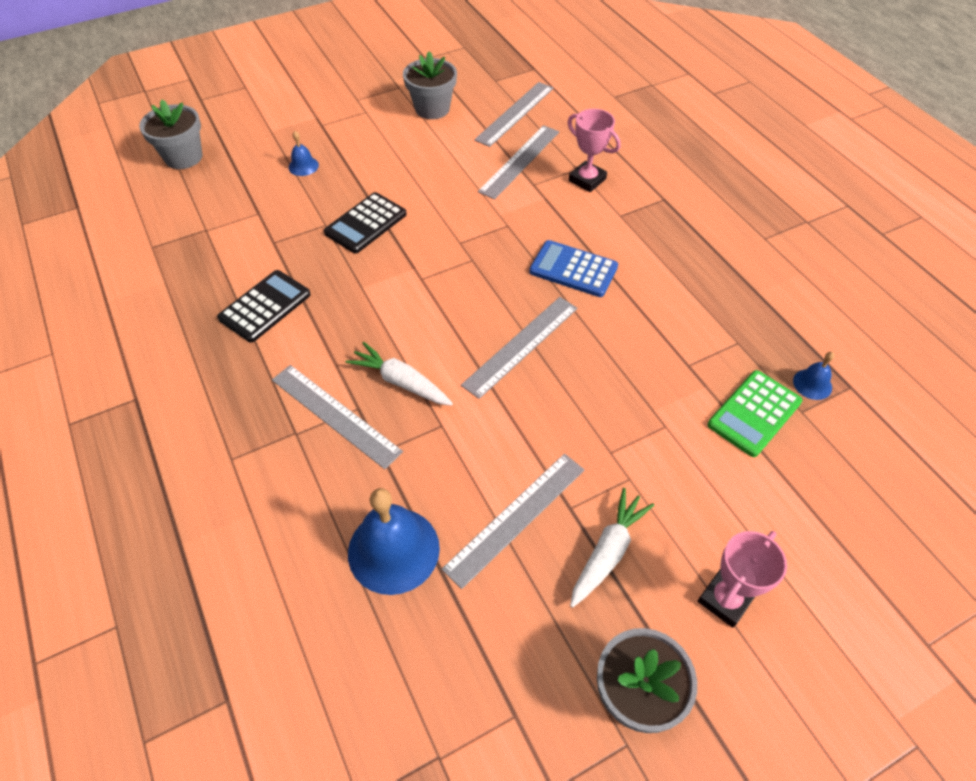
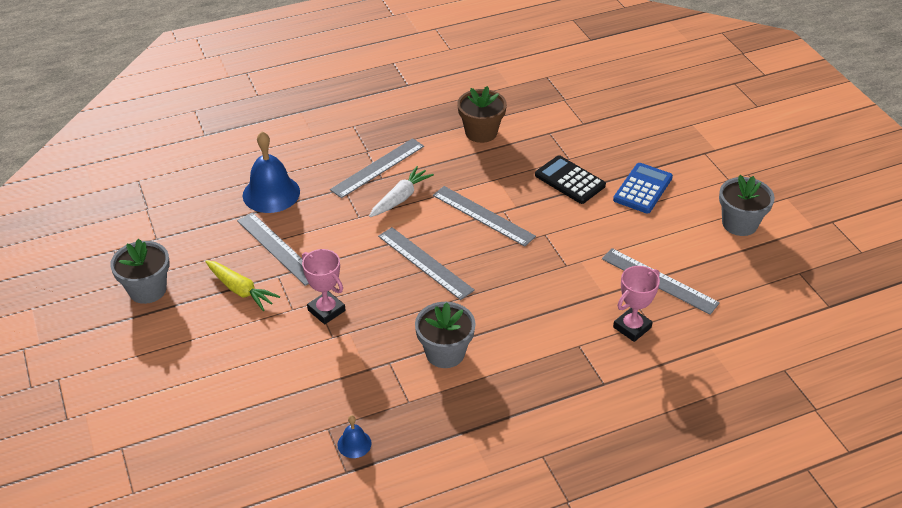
camera: 95 degrees right, 10 degrees down
(183, 157) = (652, 81): grey flower pot -> grey flower pot (445, 353)
(265, 306) = (481, 132): black calculator -> brown flower pot
(303, 166) = (644, 144): blue bell -> none
(515, 113) = (739, 283): grey ruler -> grey ruler (483, 216)
(573, 269) = (507, 303): blue calculator -> blue calculator (643, 189)
(607, 552) = (240, 290): white carrot -> yellow carrot
(725, 599) = (189, 344): pink trophy -> pink trophy (326, 310)
(754, 413) = (332, 395): green calculator -> none

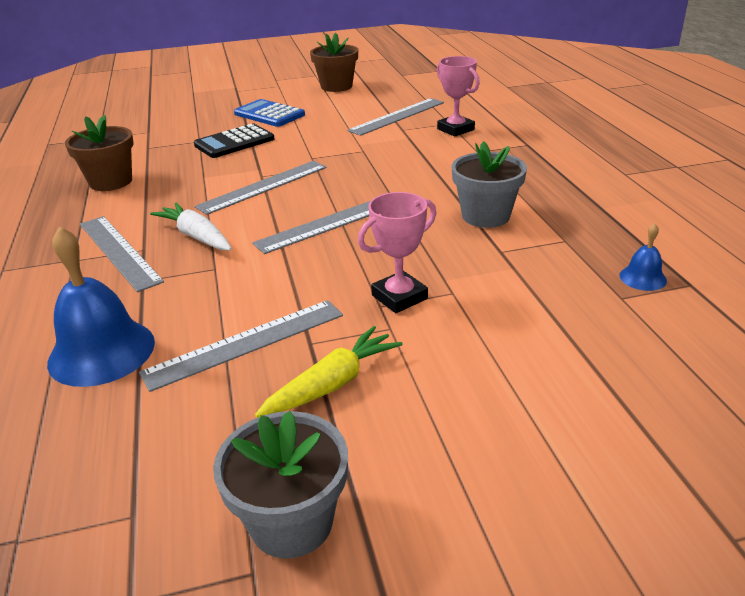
camera: 80 degrees left, 10 degrees down
(739, 224) = (336, 86): grey flower pot -> brown flower pot

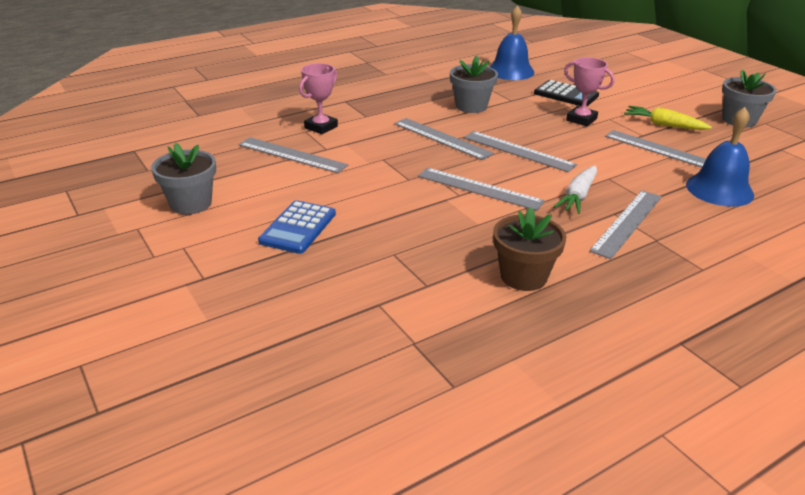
camera: 110 degrees left, 0 degrees up
(234, 142) = (389, 229): black calculator -> black calculator (566, 95)
(336, 86) = (191, 203): brown flower pot -> grey flower pot
(393, 184) = (442, 138): none -> grey ruler
(642, 278) = (510, 71): blue bell -> blue bell, size x2.08

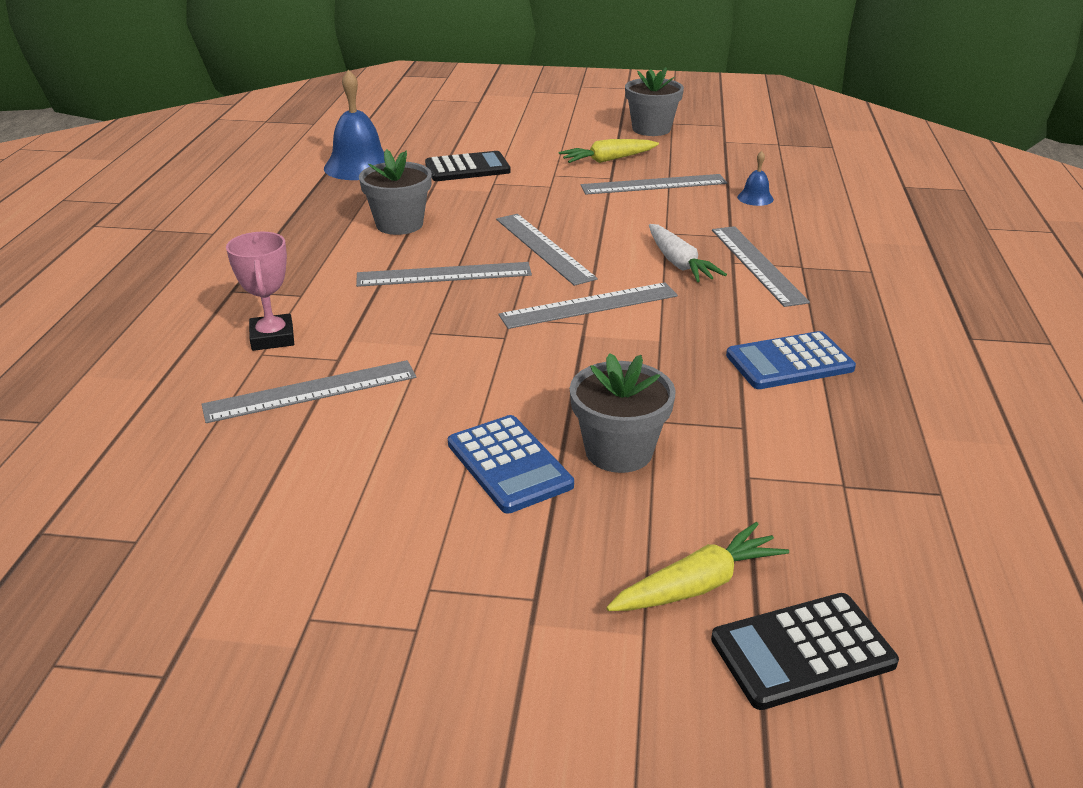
camera: 50 degrees left, 0 degrees up
(191, 203) = (312, 534): grey flower pot -> grey flower pot (618, 451)
(241, 377) = (802, 651): none -> black calculator
(261, 322) = (696, 585): none -> yellow carrot
(518, 151) = (544, 248): grey ruler -> grey ruler turned 75 degrees clockwise
(523, 276) = (789, 362): brown flower pot -> blue calculator
(581, 119) = (533, 187): pink trophy -> none
(719, 189) = (755, 198): blue bell -> blue bell, size x0.48

